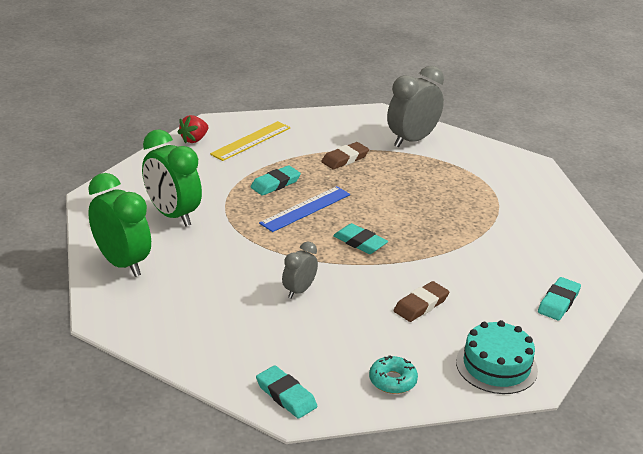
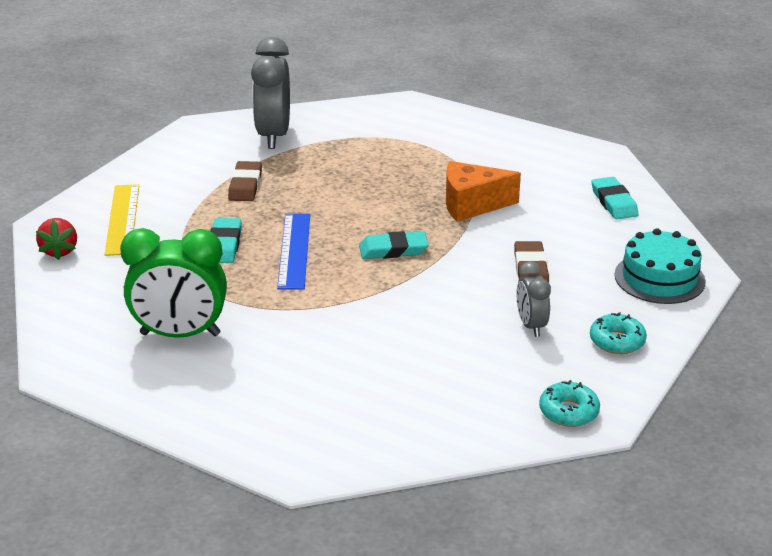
camera: 45 degrees left, 0 degrees up
(122, 263) = (219, 410): green clock -> none
(286, 395) = (568, 411): turquoise eraser -> turquoise donut
(299, 291) = (421, 323): grey clock -> grey clock (531, 326)
(457, 246) = (472, 205): none -> orange cheese

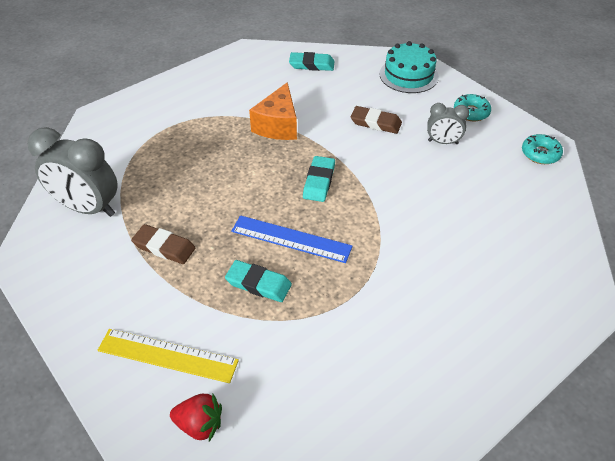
camera: 70 degrees left, 15 degrees up
(180, 334) = (390, 345): green clock -> none

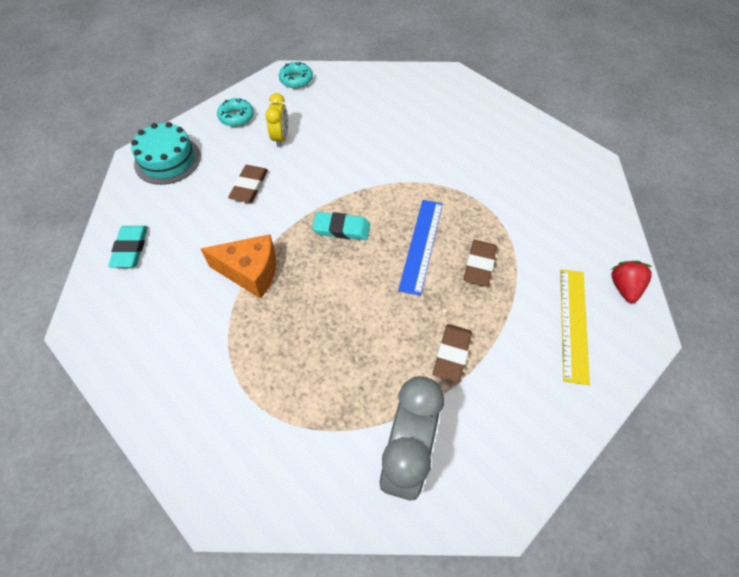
camera: 95 degrees left, 10 degrees up
(258, 284) = (479, 265): turquoise eraser -> brown eraser
(443, 142) = (281, 138): grey clock -> yellow clock

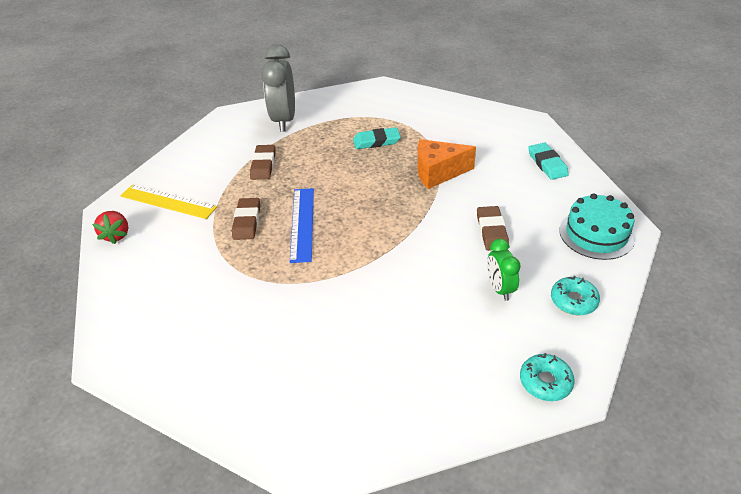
camera: 165 degrees right, 15 degrees down
(281, 138) = (499, 288): yellow clock -> green clock
(341, 229) = (380, 218): turquoise eraser -> turquoise eraser (376, 141)
(573, 323) = (168, 201): yellow ruler -> yellow ruler turned 60 degrees counterclockwise

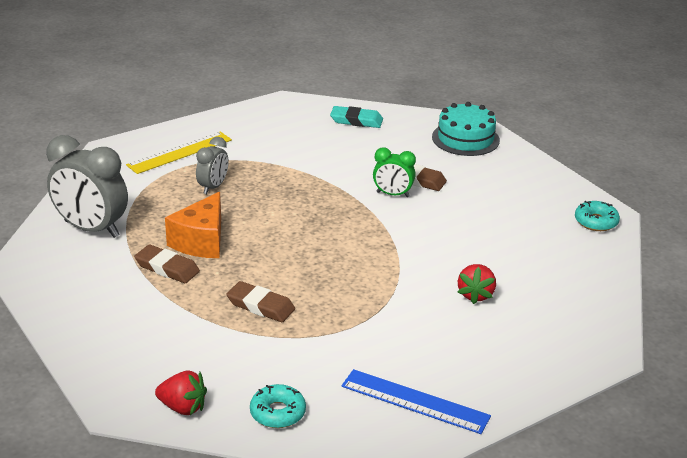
camera: 65 degrees left, 10 degrees down
(168, 201) = (158, 353): yellow ruler -> yellow ruler (180, 152)
(302, 223) = (302, 272): blue ruler -> blue ruler (415, 401)
(342, 333) = (475, 295): none -> red strawberry
(376, 141) = (213, 187): turquoise eraser -> grey clock
(438, 172) = (307, 174): orange cheese -> orange cheese (201, 241)
(499, 288) = (488, 203): green clock -> green clock (392, 194)
(573, 301) = (528, 178): turquoise donut -> turquoise donut (277, 413)

